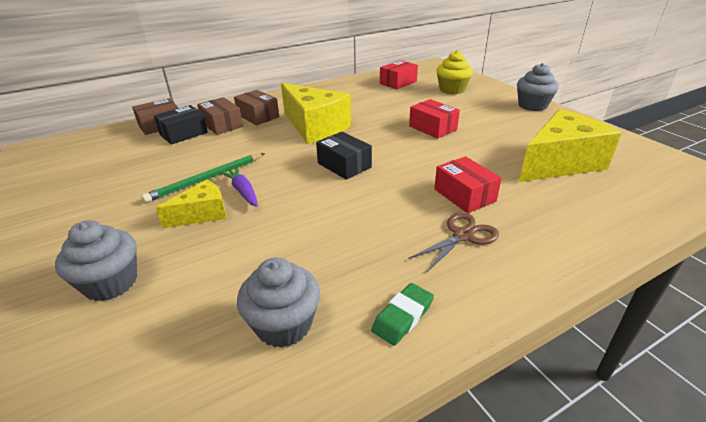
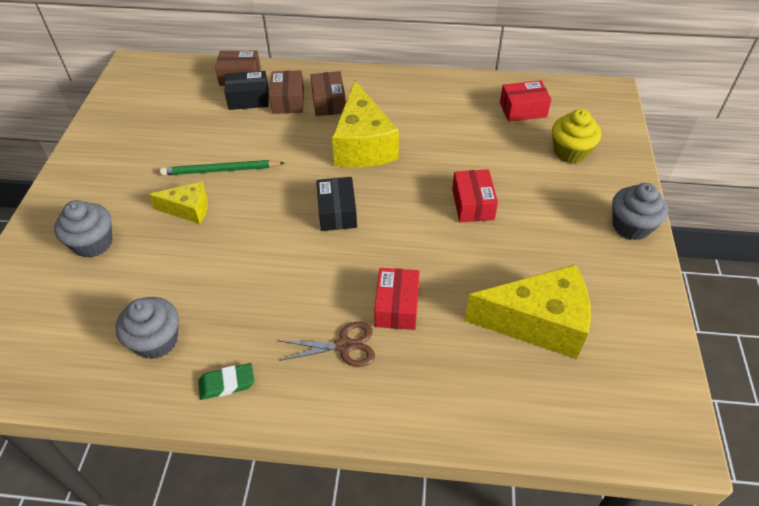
camera: 35 degrees right, 15 degrees up
(243, 191) = (234, 200): purple carrot -> none

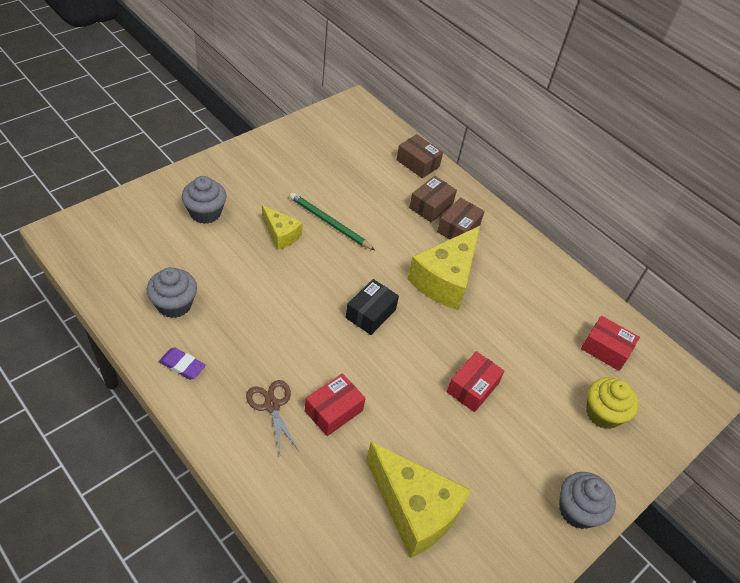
camera: 35 degrees right, 0 degrees up
(227, 383) = (182, 365): green eraser -> purple eraser
(248, 99) = (405, 184): black box -> none
(344, 346) = (272, 405): brown scissors -> brown scissors turned 150 degrees counterclockwise

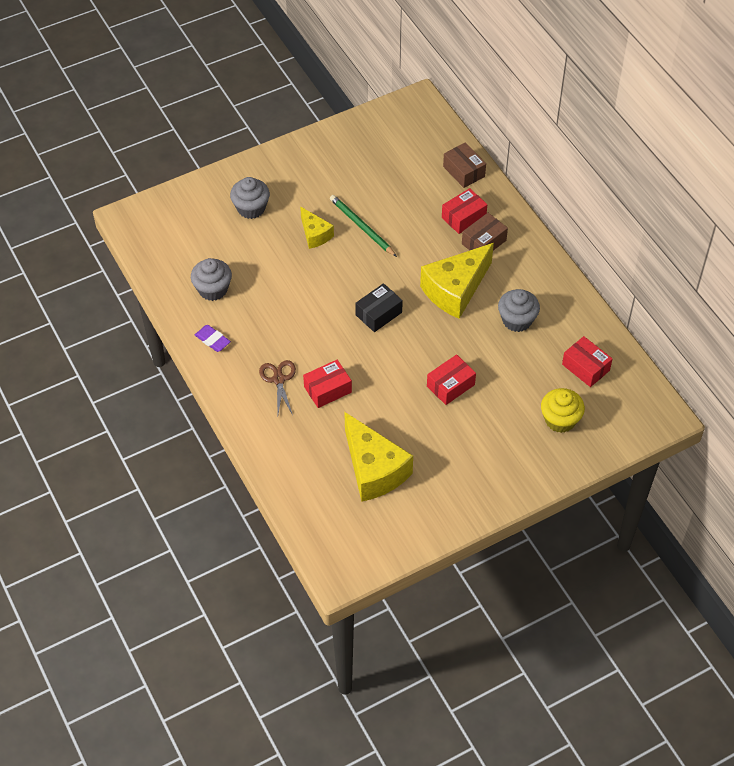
camera: 20 degrees right, 5 degrees up
(431, 206) = (463, 217): brown box -> red box
(577, 510) = (507, 489): grey cupcake -> grey cupcake (517, 320)

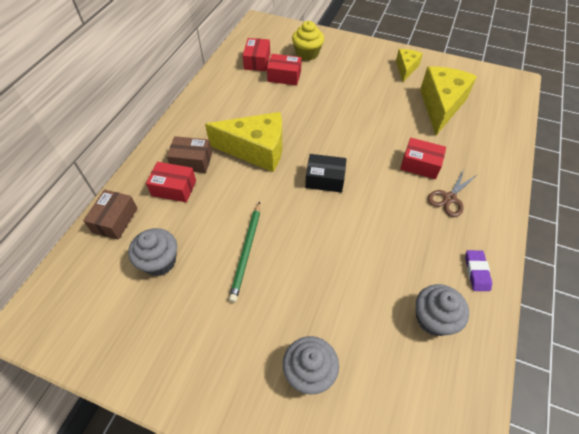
camera: 130 degrees left, 0 degrees up
(315, 234) = (289, 282): yellow cheese -> yellow cheese (406, 69)
(450, 385) = (339, 108): red box -> red box (284, 76)
(517, 320) = (251, 106): grey cupcake -> grey cupcake (159, 261)

